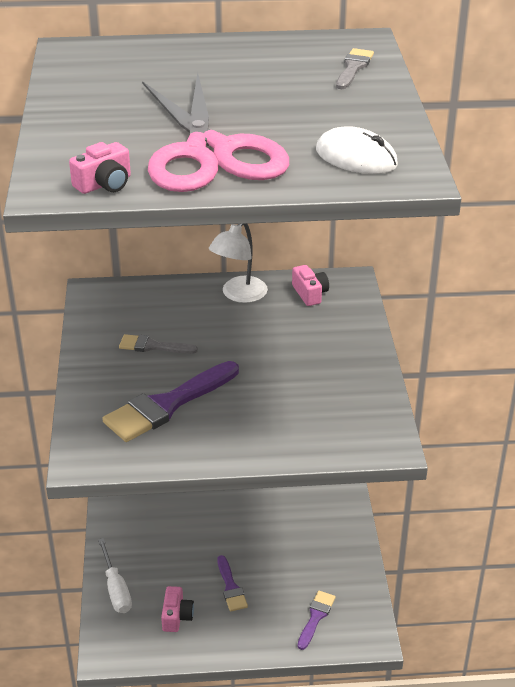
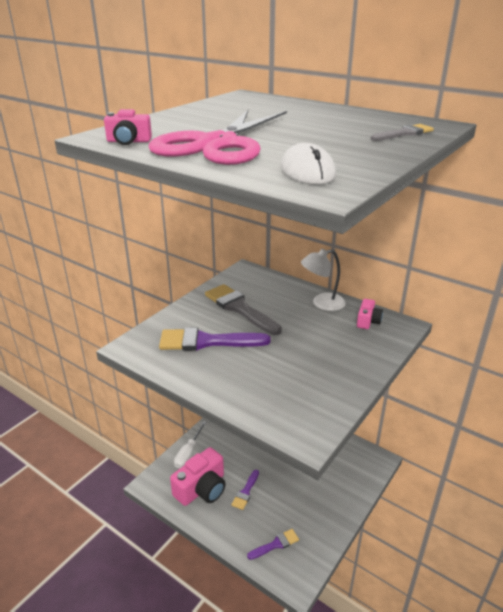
camera: 40 degrees right, 5 degrees down
(153, 346) = (239, 308): grey brush -> grey brush, size x1.87
(176, 616) = (202, 488): pink camera -> pink camera, size x1.95

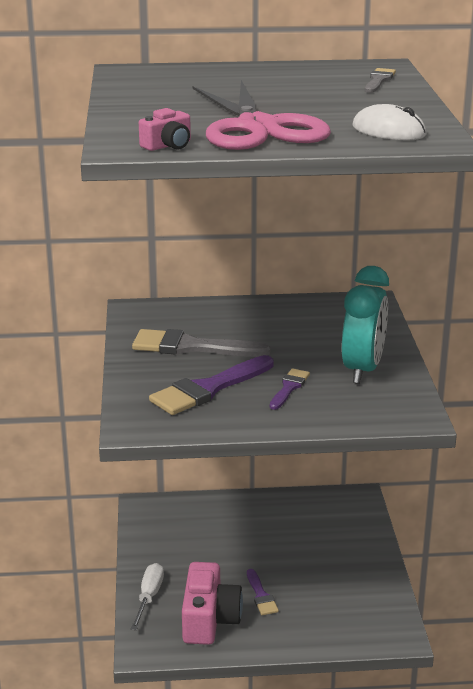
camera: 40 degrees left, 5 degrees down
(188, 453) = (149, 597): white screwdriver -> white screwdriver turned 150 degrees counterclockwise
(276, 544) = (345, 620): purple brush -> purple brush (289, 388)
(322, 303) = (269, 310): white lamp -> none
(323, 376) = (363, 370): none -> turquoise clock
(368, 321) = (335, 309): pink camera -> none

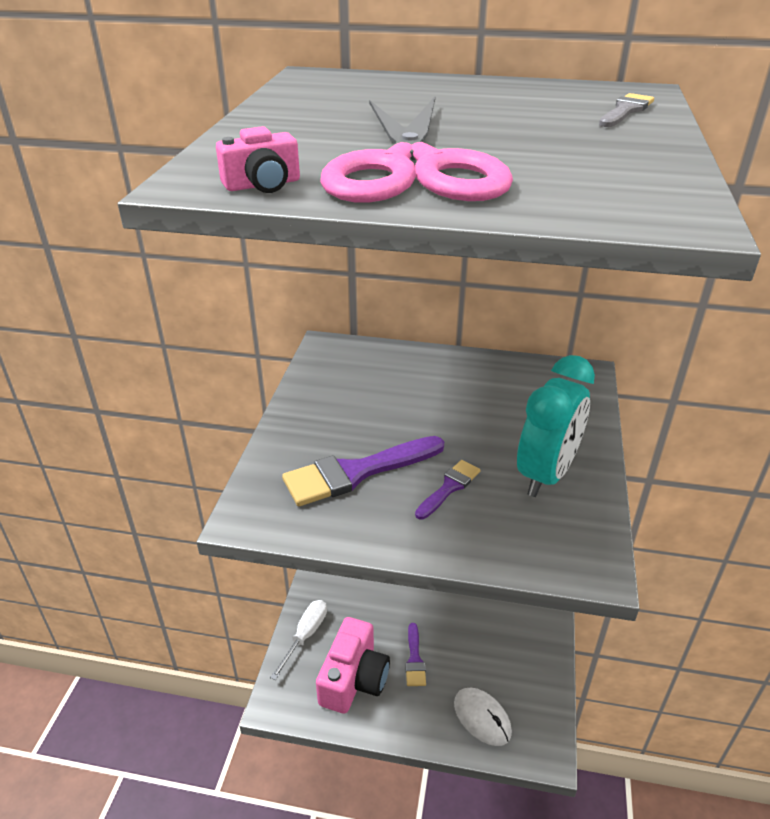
camera: 15 degrees right, 10 degrees up
(191, 347) = (363, 407): grey brush -> none
(389, 131) = (607, 191): white mouse -> white mouse (482, 718)

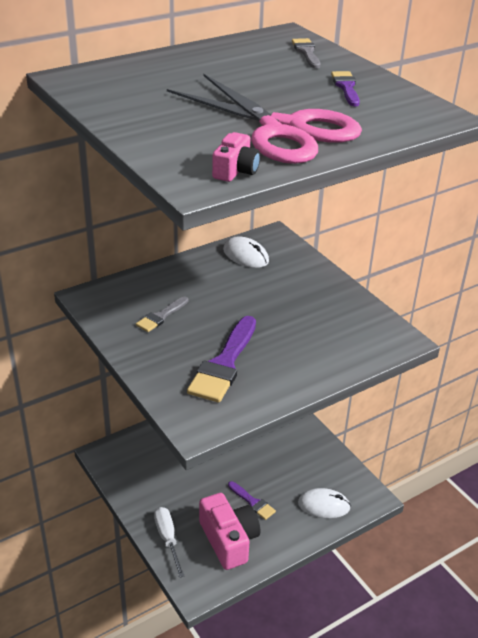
camera: 45 degrees left, 0 degrees up
(363, 395) = (161, 316): none -> grey brush
(449, 487) = (286, 342): purple brush -> purple brush (346, 87)
(526, 379) = (246, 255): none -> white mouse
(546, 474) = (325, 306): turquoise clock -> none

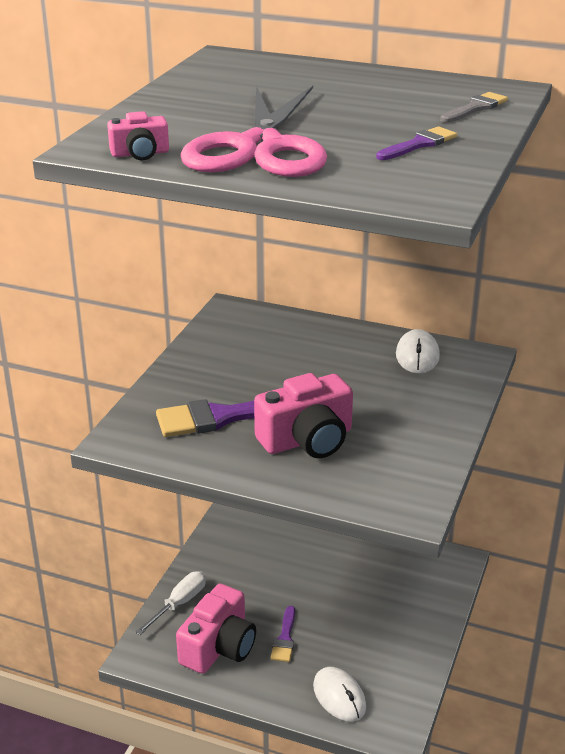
camera: 55 degrees right, 5 degrees down
(161, 316) = (251, 355): grey brush -> none
(289, 343) = (307, 440): none -> pink camera

